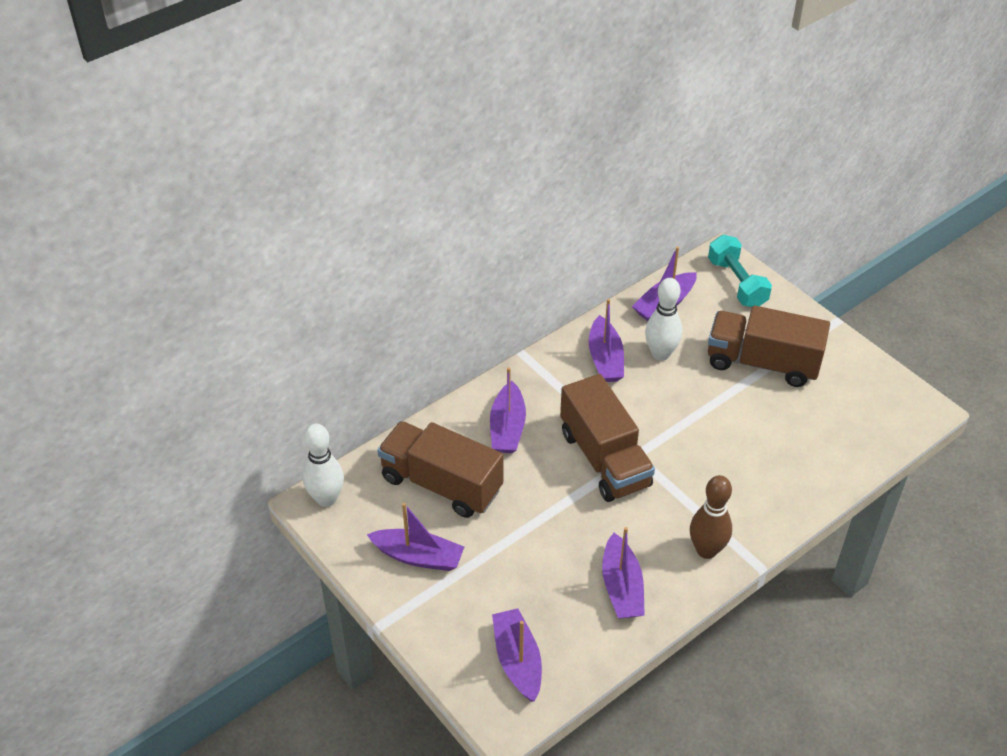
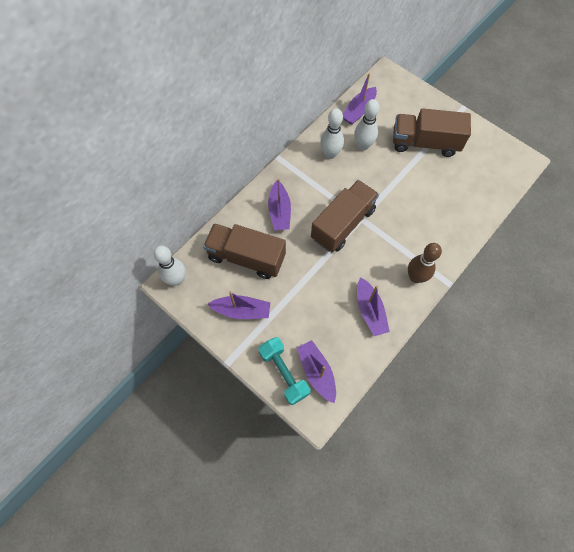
camera: 10 degrees left, 20 degrees up
(604, 459) = (343, 224): brown truck -> brown truck turned 105 degrees counterclockwise
(605, 359) = (330, 154): purple boat -> white bowling pin
(737, 283) = (399, 90): turquoise dumbbell -> turquoise dumbbell (284, 373)

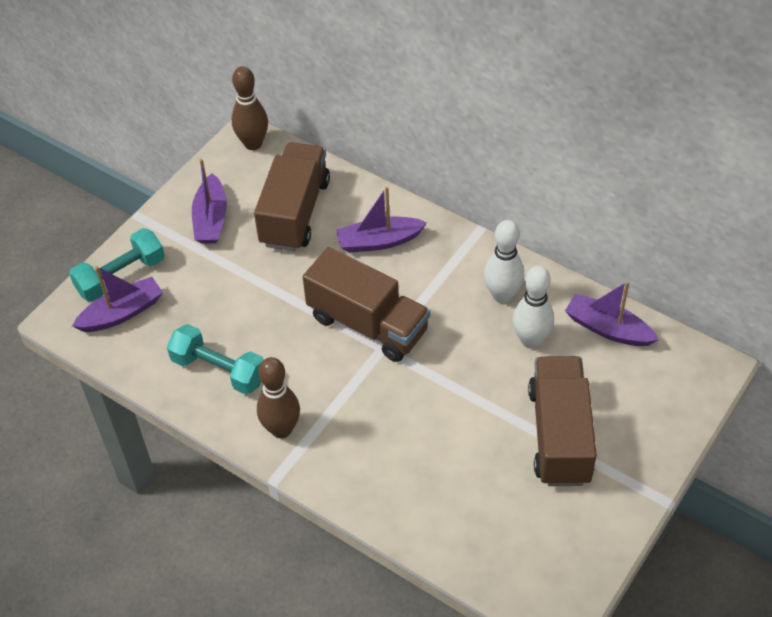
camera: 85 degrees right, 15 degrees down
(177, 279) = (253, 144): white bowling pin -> brown bowling pin
(370, 311) = (219, 370): purple boat -> turquoise dumbbell

